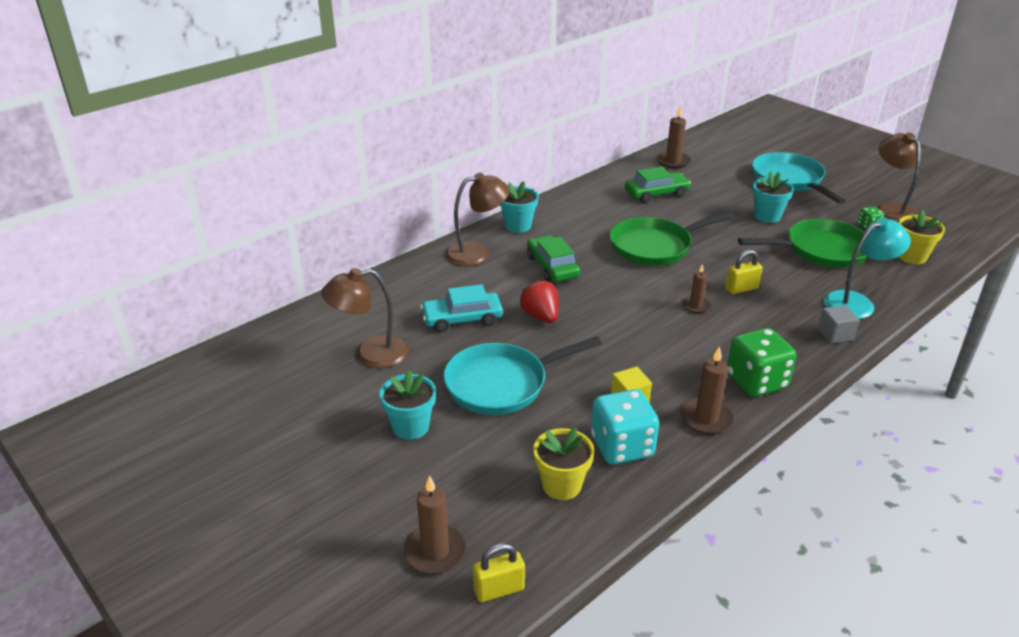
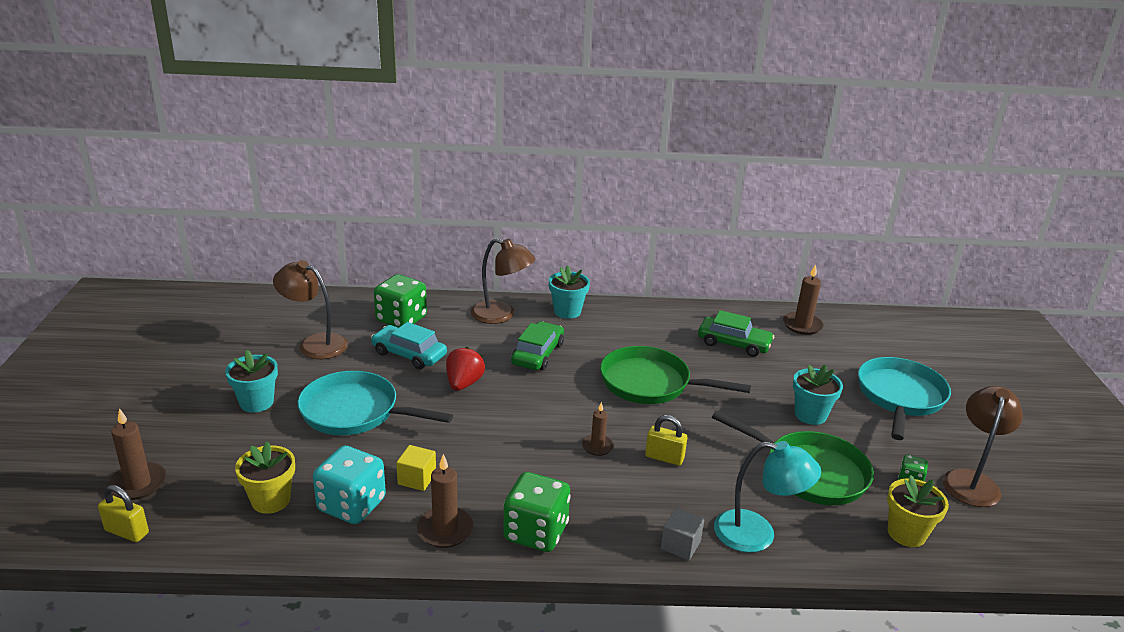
camera: 40 degrees right, 5 degrees down
(406, 296) = (401, 319): none -> green dice

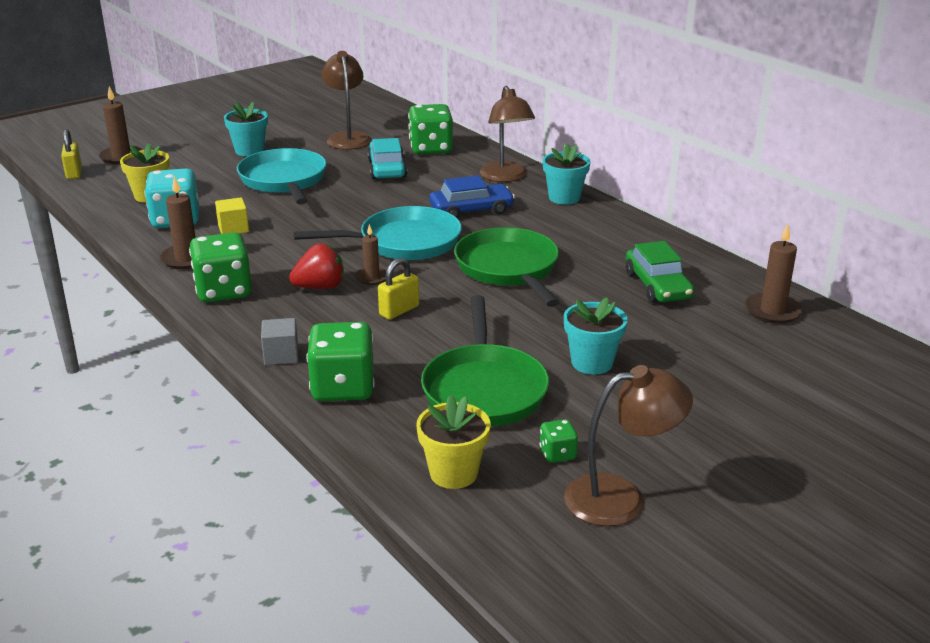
camera: 55 degrees right, 0 degrees up
(463, 384) = (379, 200): red strawberry -> red strawberry (320, 287)
(537, 354) = (471, 210): green car -> blue car
(664, 457) = (399, 310): yellow padlock -> yellow padlock turned 60 degrees clockwise
(757, 534) = (343, 388): turquoise lamp -> green dice
(900, 397) = (726, 409): turquoise pan -> turquoise pan (403, 242)

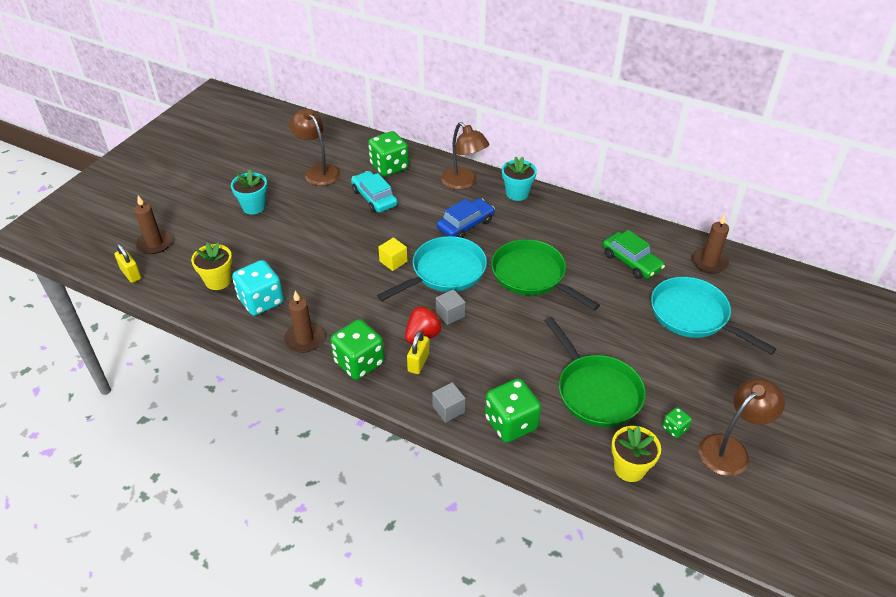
camera: 25 degrees left, 15 degrees up
(233, 228) = (313, 296): yellow cube -> yellow cube (393, 261)
(284, 181) = (309, 233): turquoise pan -> turquoise pan (693, 316)
(372, 277) = (450, 314): brown candle -> grey cube
(399, 310) = (492, 340): yellow padlock -> yellow padlock (418, 362)
(592, 363) = (640, 344): turquoise flower pot -> none

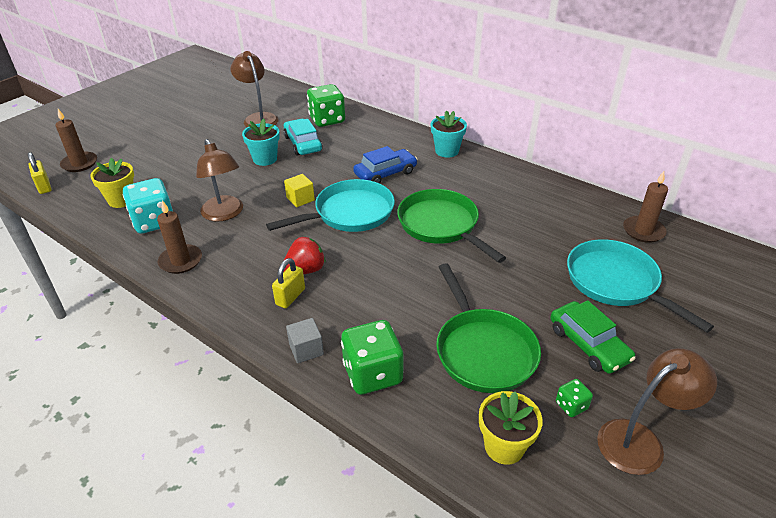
camera: 10 degrees right, 5 degrees down
(254, 207) = (185, 142): turquoise flower pot -> turquoise flower pot (265, 159)
(359, 363) = (227, 290): green dice -> none
(450, 314) = (341, 253): grey cube -> none
(463, 183) = (395, 138): brown lamp -> brown lamp (225, 214)
(631, 261) = (554, 222): green car -> green car (588, 344)

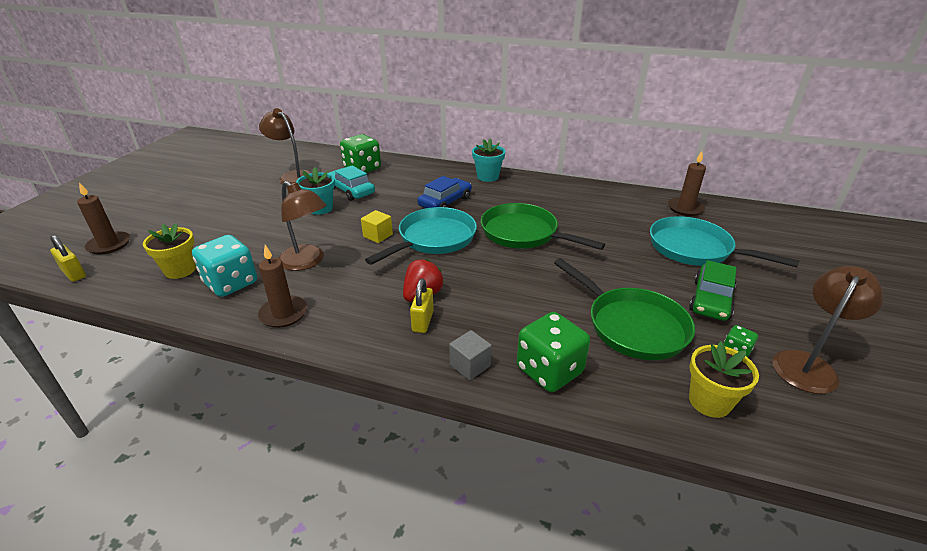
camera: 20 degrees left, 5 degrees down
(588, 344) = (710, 300): green car -> green car turned 75 degrees clockwise

